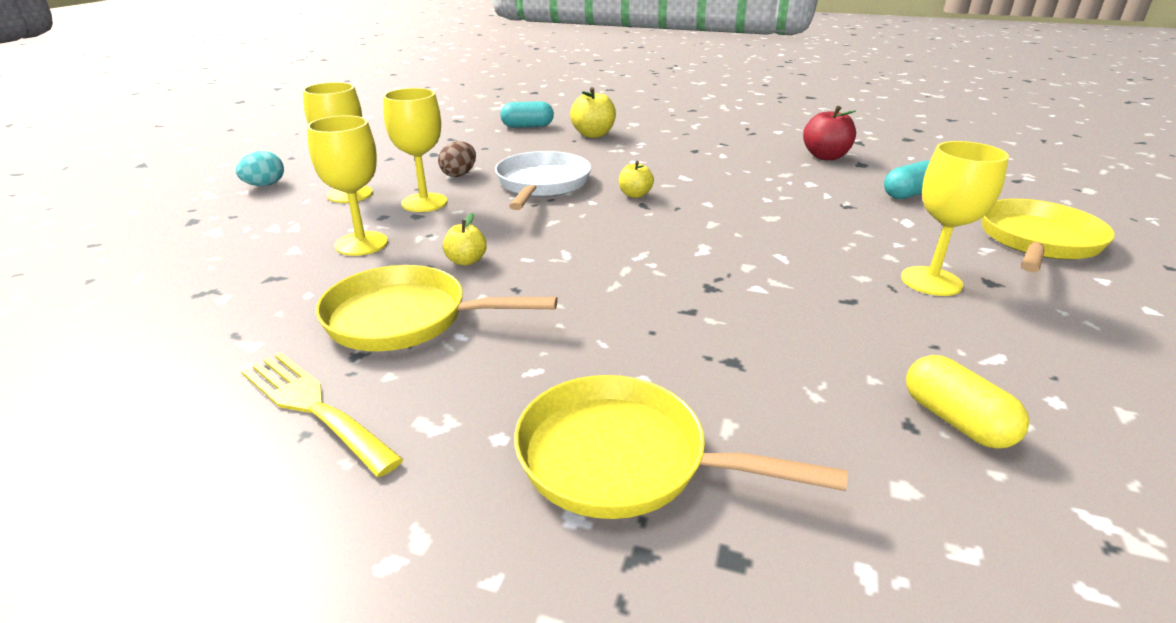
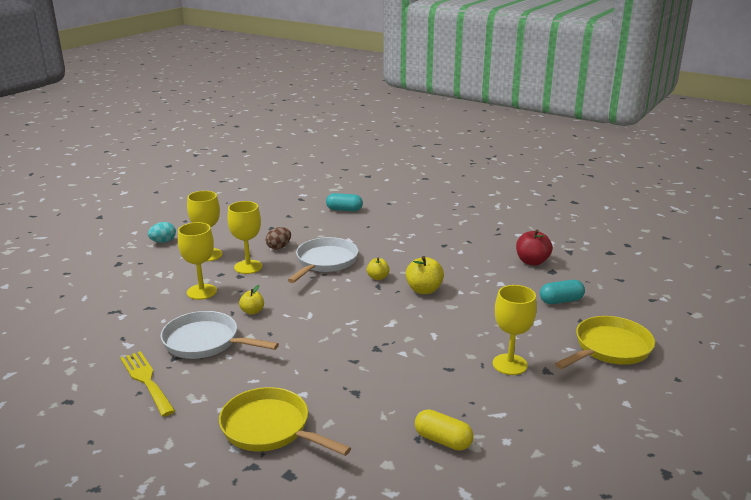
camera: 15 degrees right, 5 degrees down
(405, 319) = (205, 342): yellow pan -> white pan
(593, 135) = (384, 222): yellow apple -> yellow apple (424, 290)
(955, 420) = (443, 440): yellow capsule -> yellow capsule turned 45 degrees counterclockwise

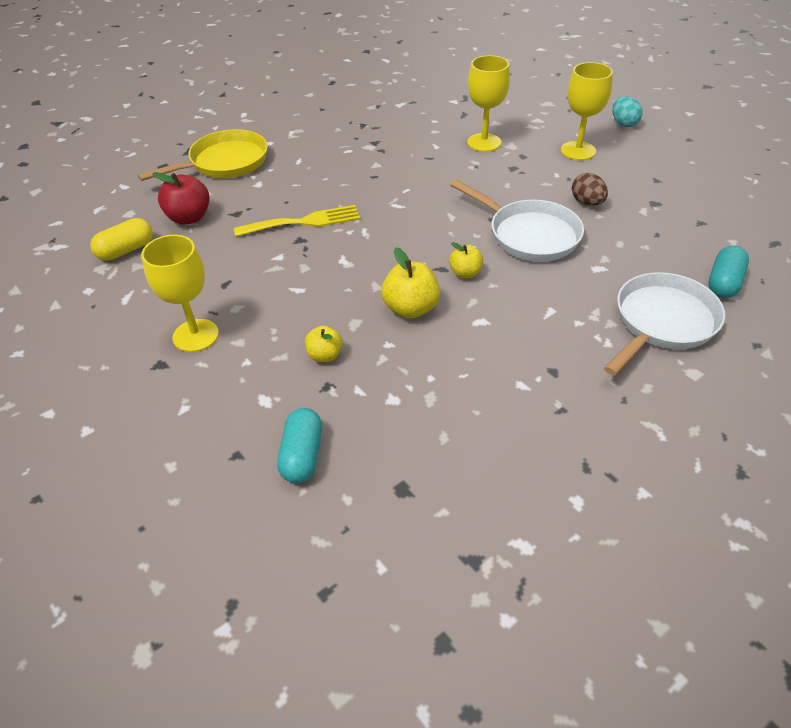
camera: 110 degrees right, 20 degrees up
(146, 380) = (336, 112): yellow fork -> yellow fork (304, 222)
(205, 342) = (380, 140): white pan -> white pan (662, 322)
(248, 267) = (535, 175): yellow goblet -> none
(252, 311) = (424, 169): yellow apple -> yellow apple (325, 355)
(532, 261) = (450, 474): red apple -> red apple (189, 218)
(609, 348) = (152, 454): yellow pan -> none

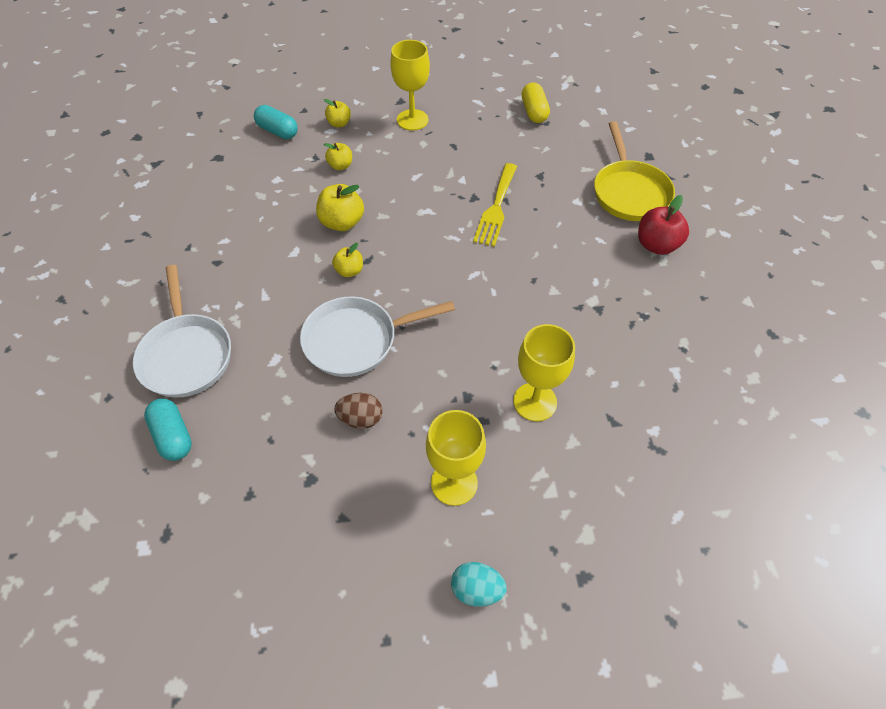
camera: 120 degrees right, 10 degrees up
(189, 218) = (553, 150): red apple -> red apple (656, 245)
(244, 399) = (339, 123): none -> yellow apple

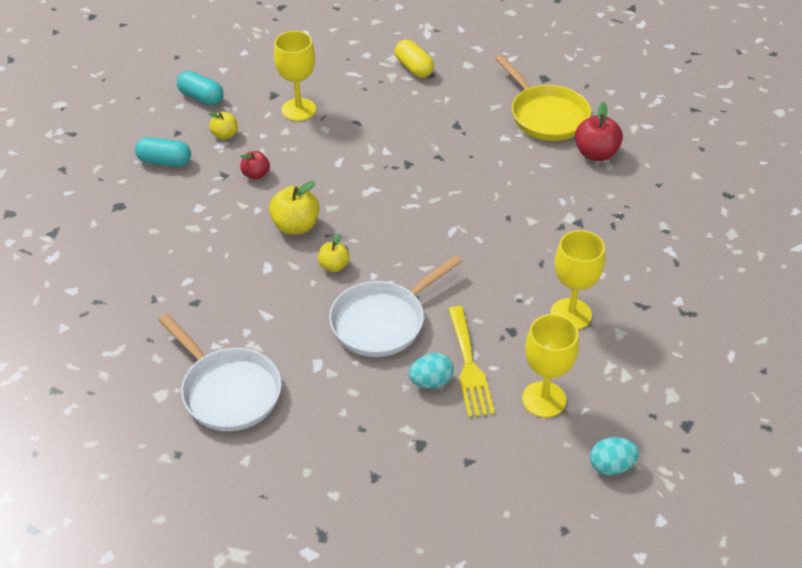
camera: 25 degrees left, 10 degrees down
(173, 436) = (268, 460): turquoise capsule -> turquoise capsule (201, 97)
(340, 165) = (256, 174): yellow apple -> red apple
(361, 418) = (431, 382): brown egg -> turquoise egg
(496, 208) = (435, 167): yellow fork -> yellow fork (469, 366)

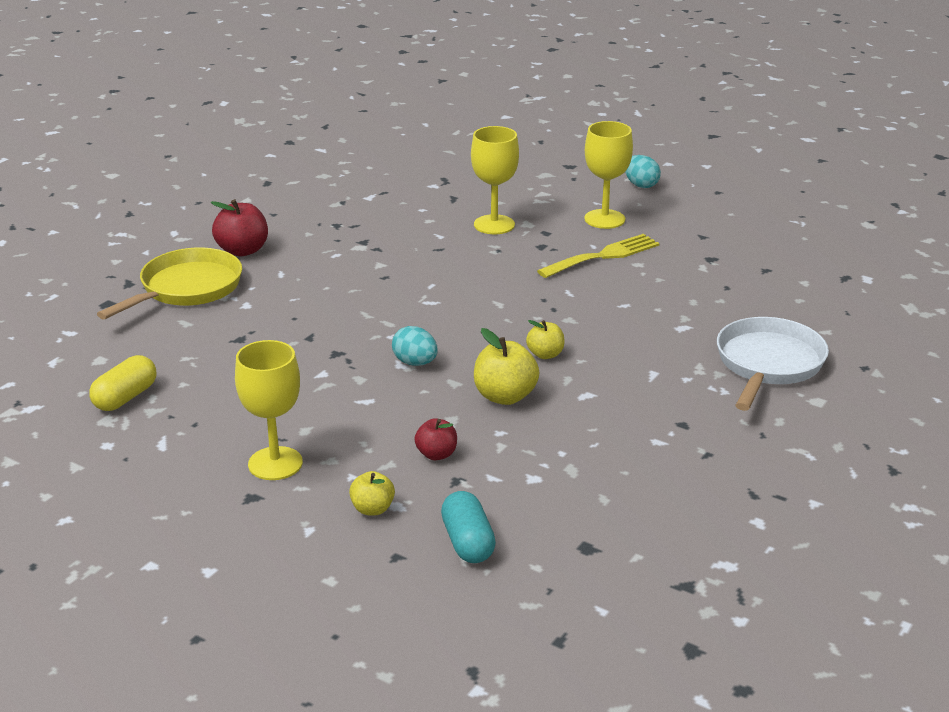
camera: 115 degrees left, 15 degrees down
(201, 97) = (297, 565): turquoise capsule -> none
(382, 321) = (594, 308): white pan -> none
(431, 382) = (640, 268): turquoise egg -> turquoise egg (415, 363)

